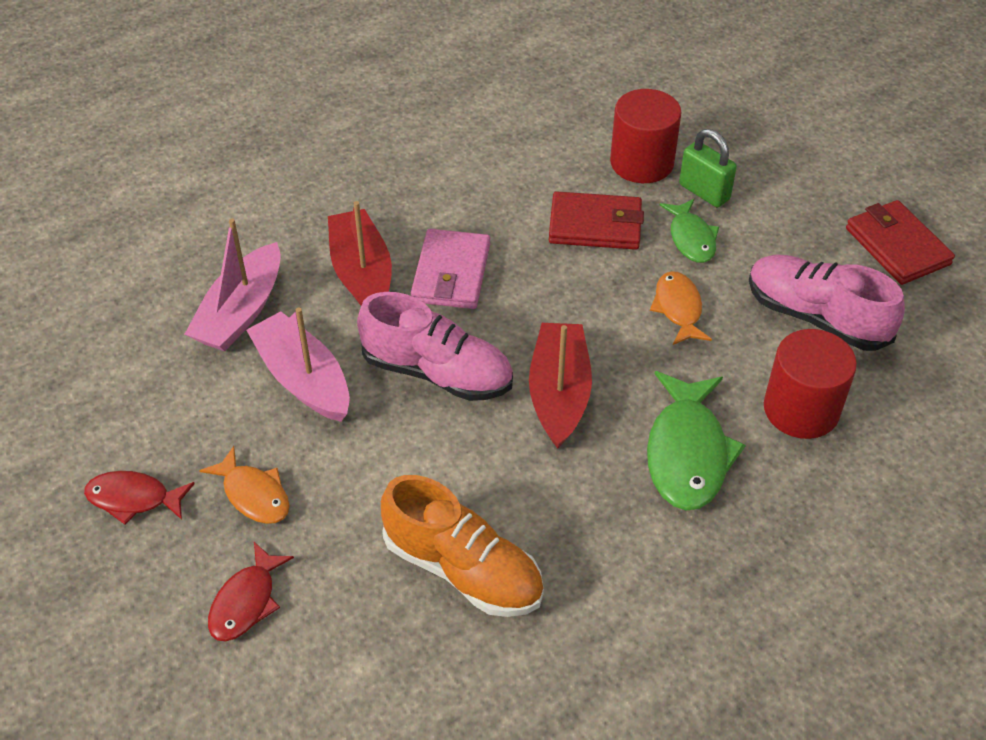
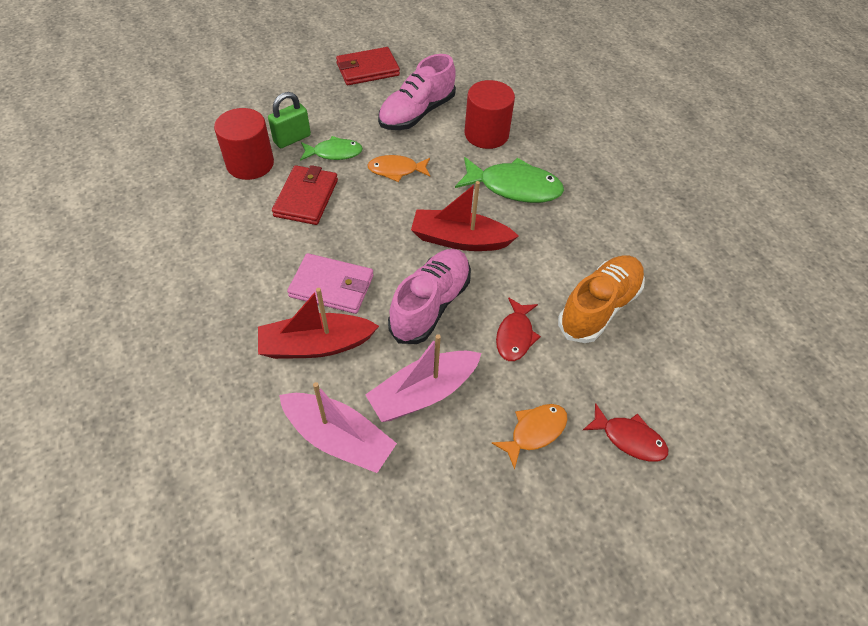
camera: 85 degrees left, 5 degrees up
(134, 499) = (535, 525): red fish -> red fish (515, 335)

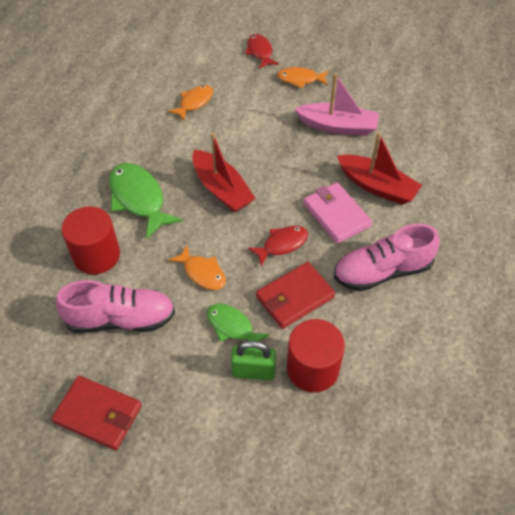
camera: 135 degrees left, 0 degrees up
(339, 438) = (402, 135): pink boat -> none
(430, 305) = (286, 164): pink shoe -> pink shoe (382, 271)
(515, 335) = (257, 119): red fish -> red fish (282, 244)
(599, 307) = (194, 102): orange shoe -> orange fish

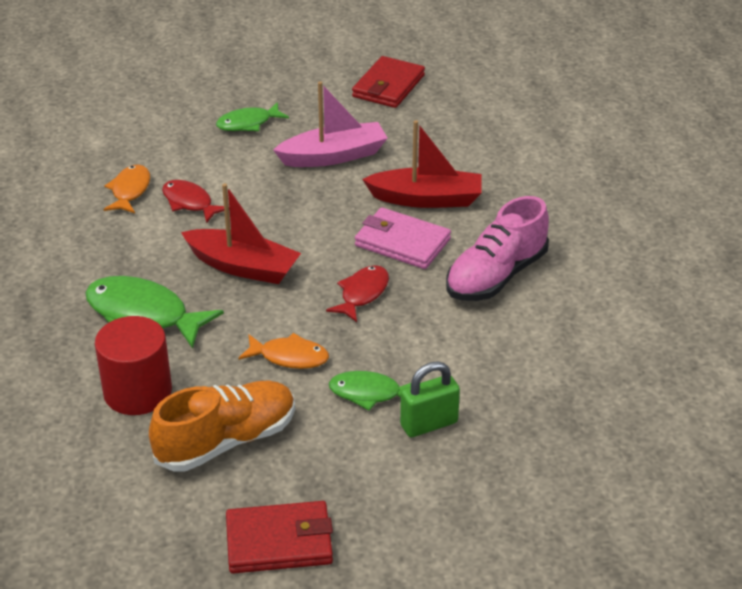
camera: 30 degrees left, 15 degrees down
(121, 319) = (226, 441): pink shoe -> orange shoe
(260, 52) = (172, 111): red fish -> red fish (190, 203)
(294, 297) = (418, 337): red wallet -> red wallet (388, 86)
(300, 79) = (248, 123): orange fish -> green fish
(312, 368) = (492, 394): red cylinder -> none

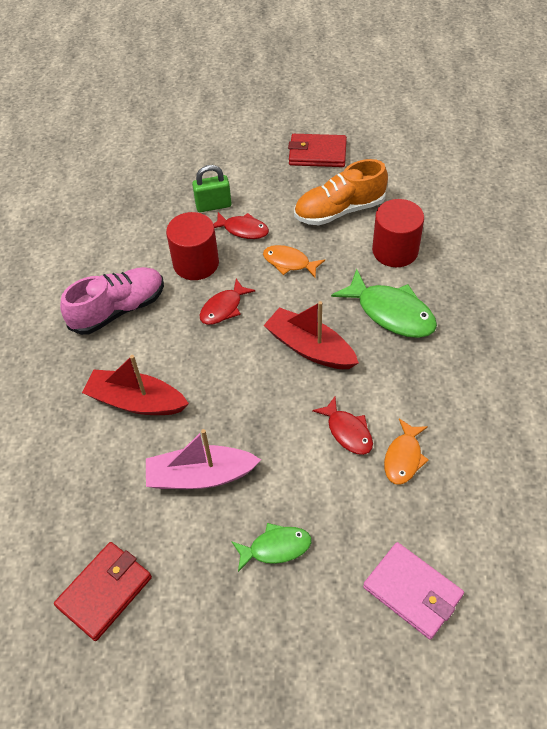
camera: 165 degrees left, 15 degrees up
(370, 393) = (243, 229): green fish -> red fish
(402, 242) = (176, 354): pink wallet -> pink wallet (412, 591)
(420, 340) = (196, 263): none -> red cylinder

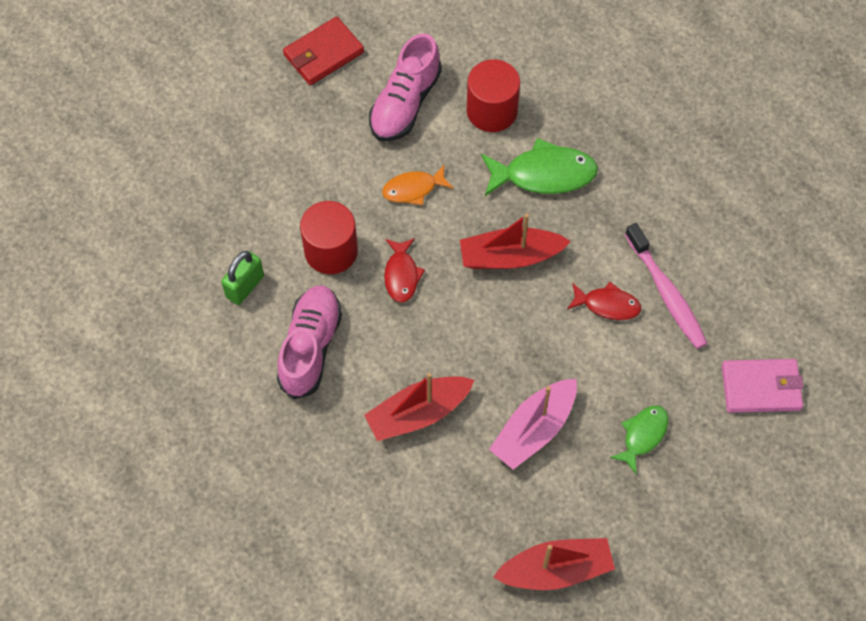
camera: 45 degrees left, 10 degrees up
(105, 591) = (556, 570): red wallet -> red boat
(213, 205) = (283, 180): green padlock -> green padlock (245, 286)
(243, 229) = (337, 186): red fish -> none
(339, 210) = (405, 103): orange shoe -> pink shoe
(403, 458) = (666, 293): orange fish -> pink toothbrush

